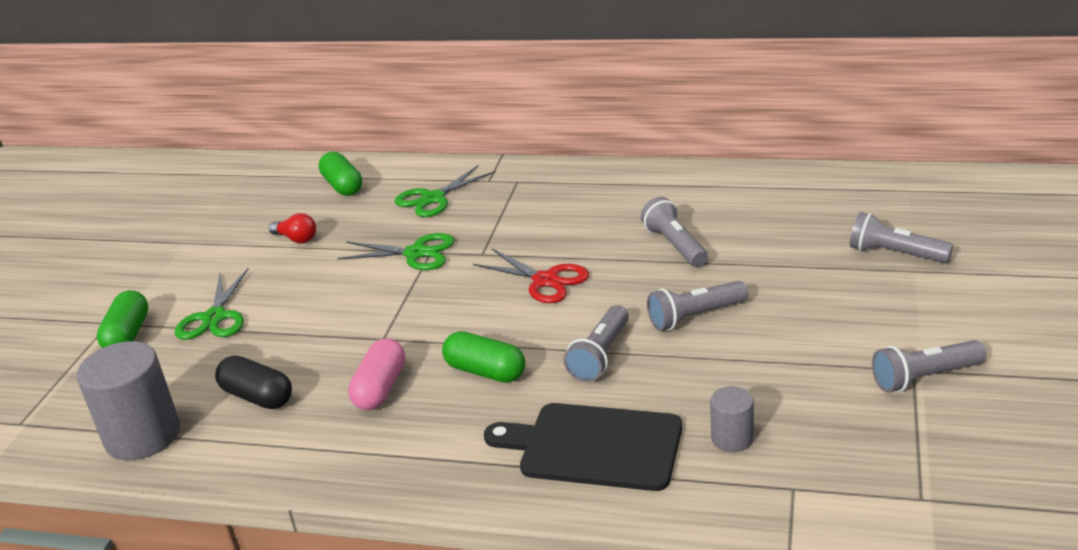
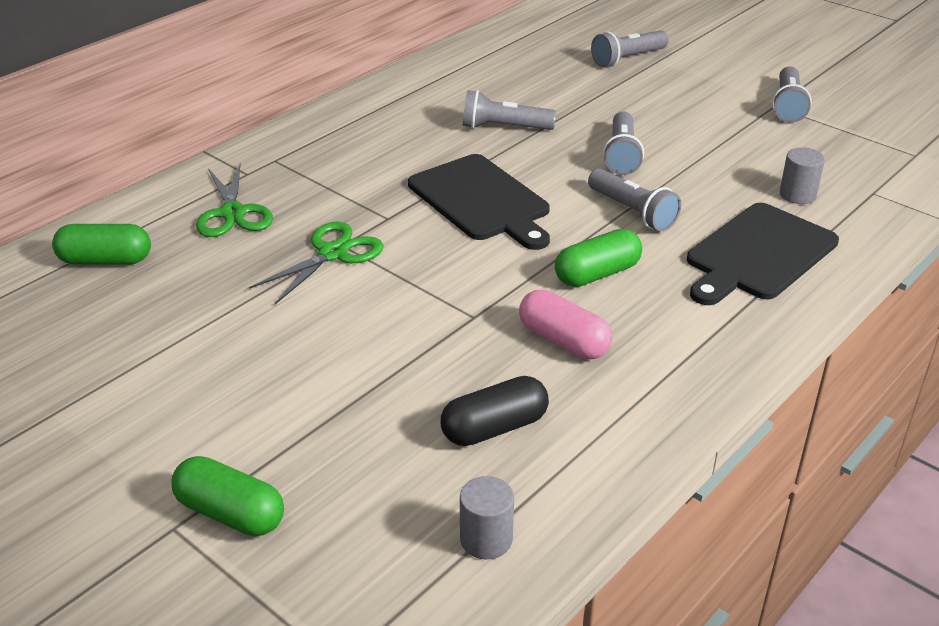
camera: 65 degrees left, 5 degrees up
(143, 436) = (486, 539): grey cylinder -> grey cylinder, size x0.51
(214, 318) = (283, 426): green scissors -> none
(296, 239) = (182, 322): red light bulb -> none
(545, 280) = (481, 200): red scissors -> black cutting board

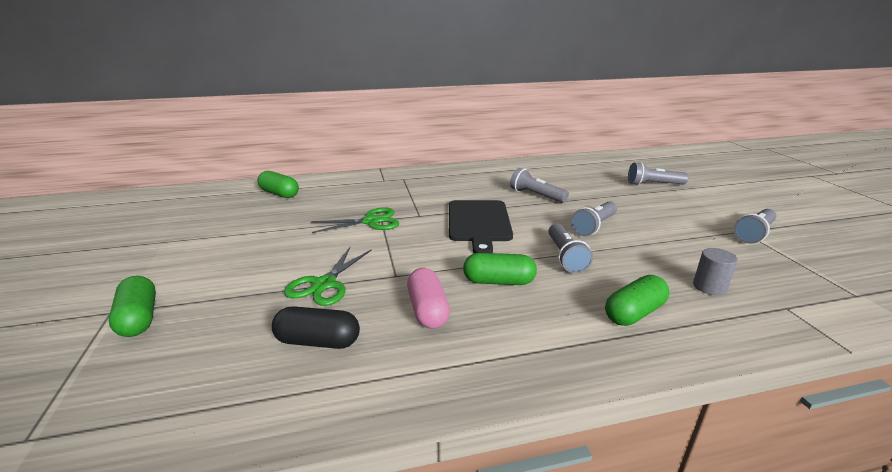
camera: 35 degrees right, 10 degrees down
(233, 213) = (354, 192): green scissors -> green scissors (324, 284)
(486, 539) = (210, 410): grey cylinder -> none
(758, 254) = (634, 313): black cutting board -> green capsule

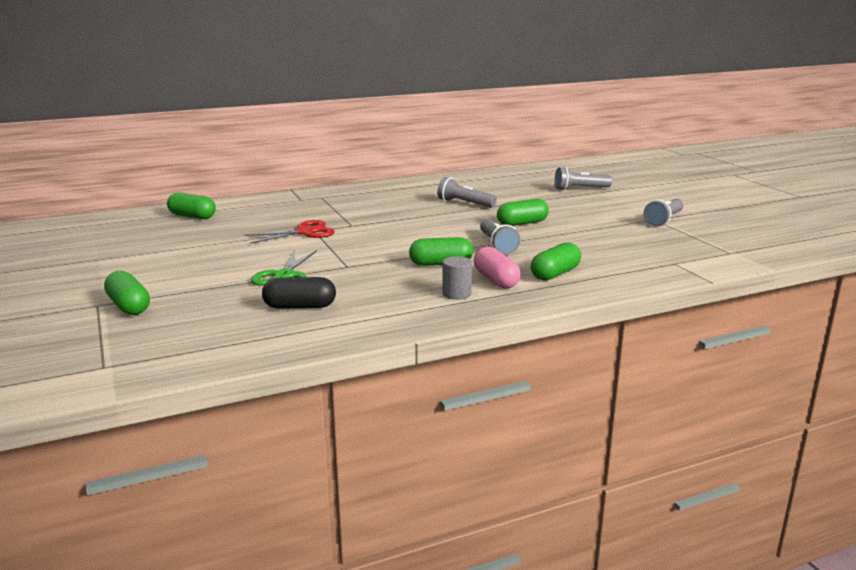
camera: 10 degrees left, 5 degrees down
(371, 221) = (304, 232): green scissors -> red scissors
(427, 310) = (384, 284): pink capsule -> pink capsule (496, 280)
(479, 223) = (412, 227): black cutting board -> none
(594, 226) = (522, 223): grey flashlight -> green capsule
(709, 287) = (617, 255): grey cylinder -> grey cylinder (456, 294)

